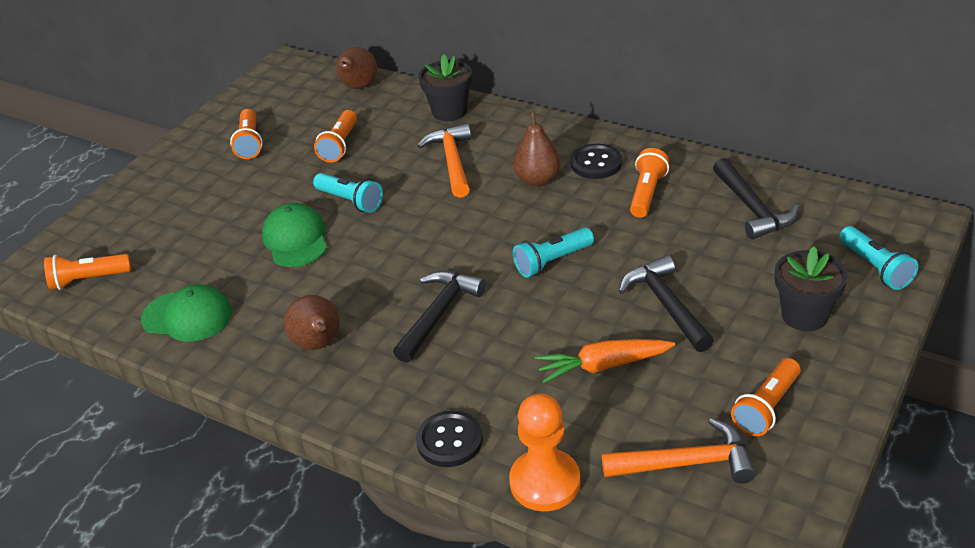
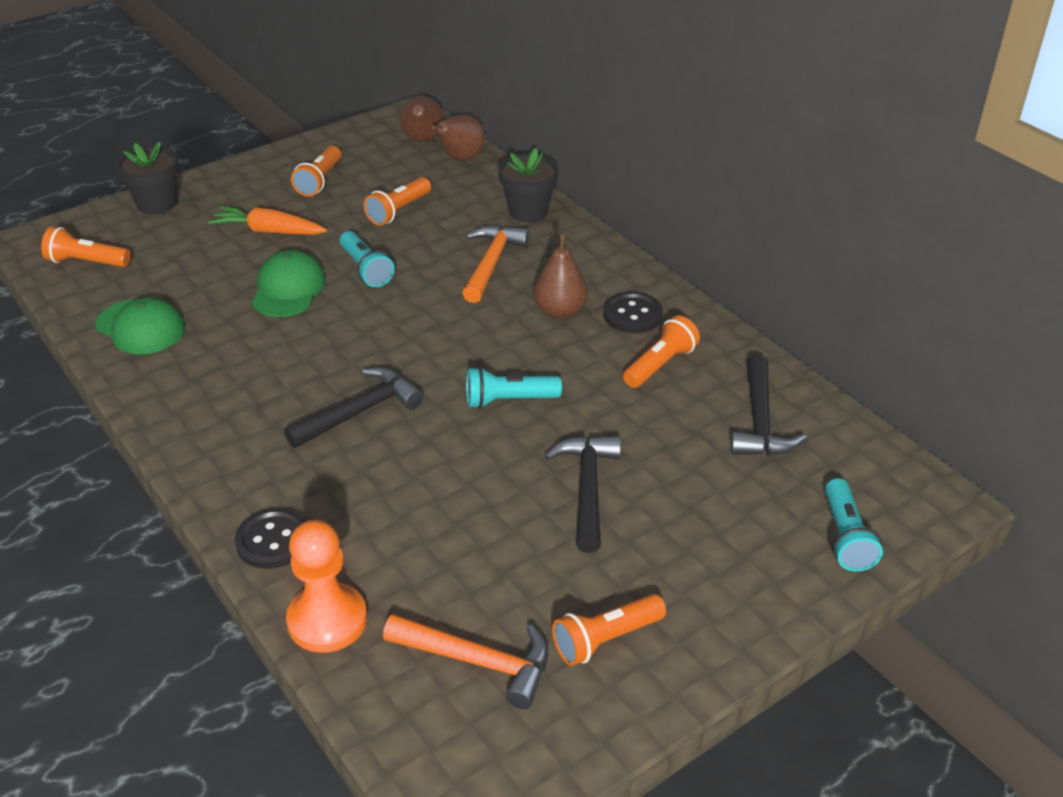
camera: 20 degrees right, 0 degrees up
(318, 344) = (230, 398): brown pear -> brown pear (422, 140)
(603, 366) = (474, 527): orange carrot -> orange carrot (269, 231)
(804, 315) = (725, 558): black flower pot -> black flower pot (157, 204)

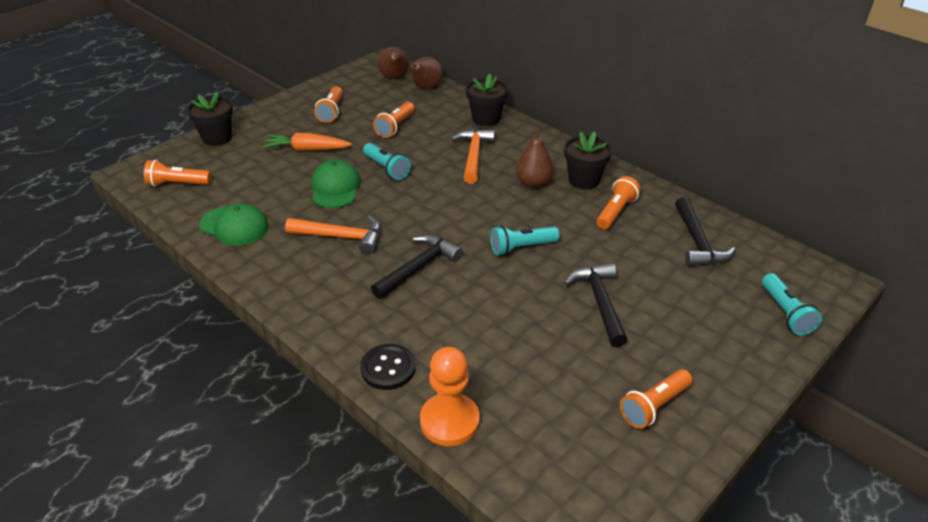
camera: 10 degrees left, 0 degrees up
(477, 662) = (570, 436): orange hammer -> orange hammer (341, 237)
(632, 315) = (583, 180): black button -> black flower pot

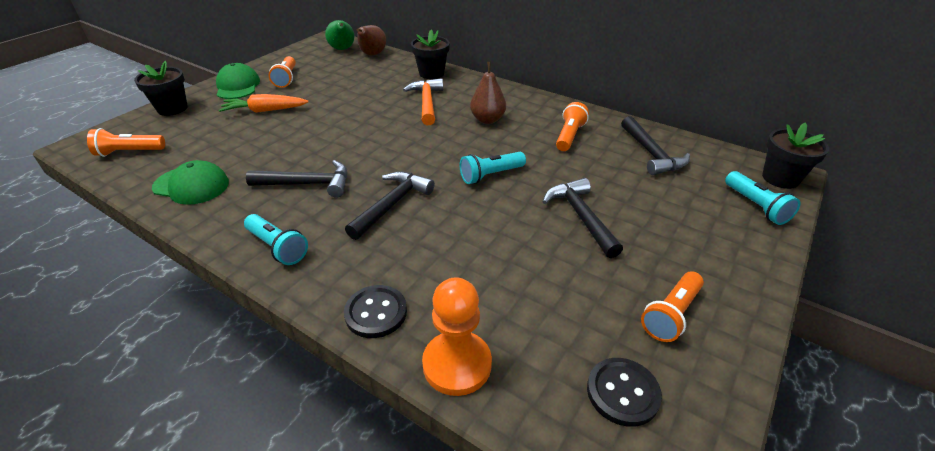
camera: 10 degrees left, 0 degrees up
(335, 187) = (296, 140): green cap -> green cap (238, 86)
(341, 237) = (307, 184): orange hammer -> black hammer
(386, 168) = (345, 120): turquoise flashlight -> turquoise flashlight (277, 247)
(394, 78) = (342, 49): brown pear -> green pear
(395, 127) = (349, 86): orange flashlight -> none
(583, 180) = (532, 113): black flower pot -> black flower pot (780, 178)
(586, 464) = (622, 392): none -> black button

